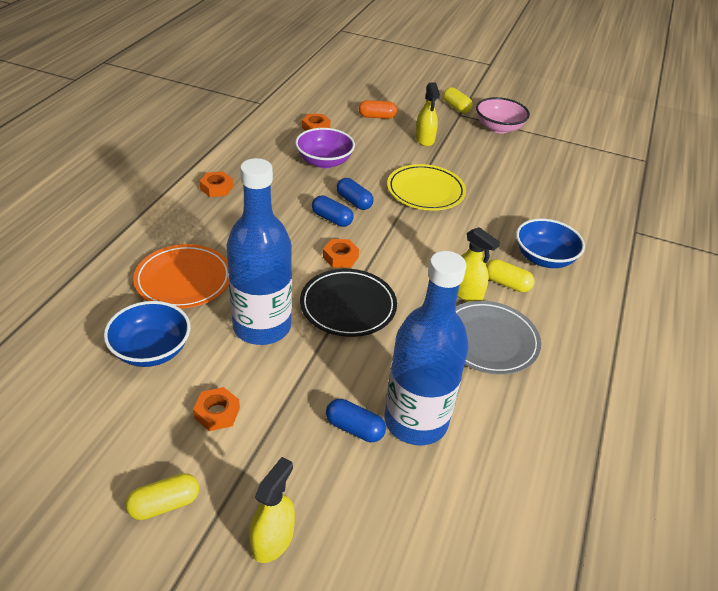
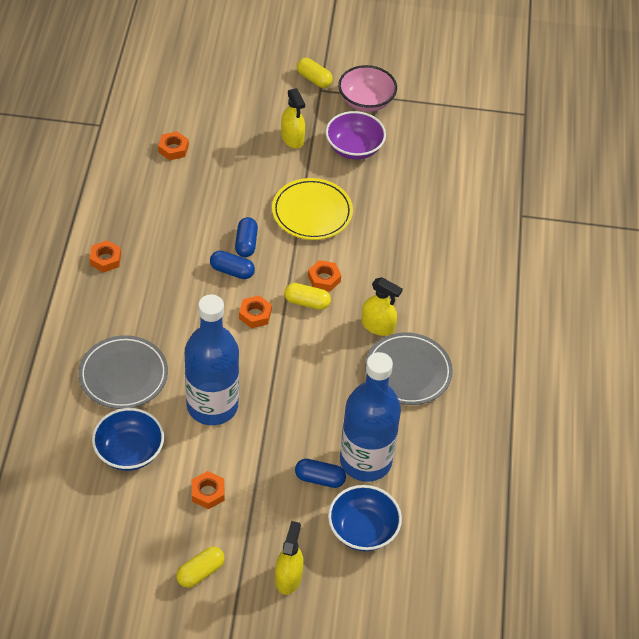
camera: 15 degrees left, 10 degrees up
(183, 280) = (123, 375): orange plate -> grey plate
(324, 161) = (199, 196): purple bowl -> purple bowl (354, 148)
(348, 306) = (279, 366): black plate -> none
(354, 201) = (246, 243): blue capsule -> blue capsule turned 60 degrees clockwise
(377, 117) = (233, 116): orange capsule -> none
(421, 242) = (324, 279): none -> orange nut
(506, 284) = (412, 307): yellow capsule -> yellow capsule (307, 302)
(544, 258) = (440, 269): blue bowl -> blue bowl (363, 530)

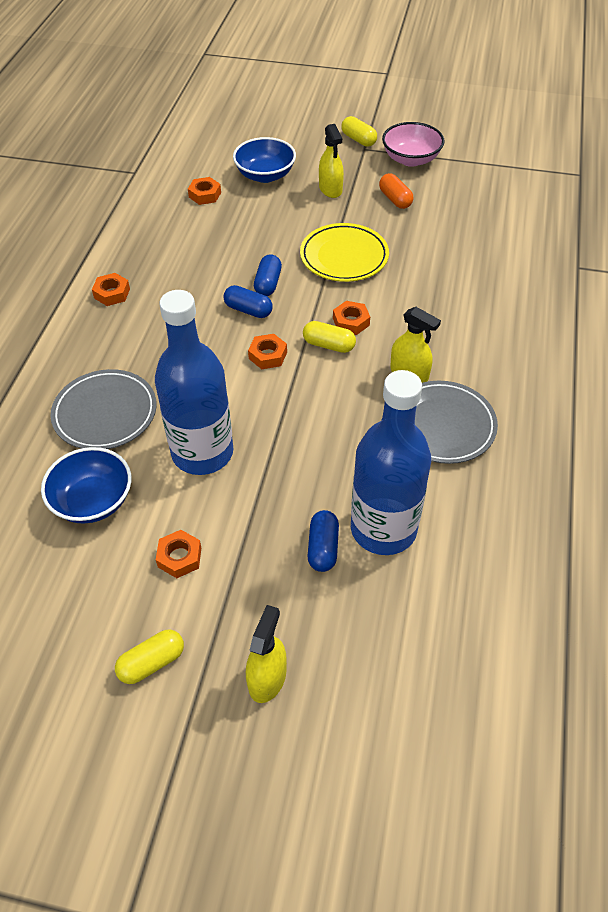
camera: 10 degrees right, 0 degrees up
(320, 479) = (323, 548): blue capsule -> blue capsule turned 75 degrees clockwise
(354, 148) = (395, 199): purple bowl -> orange capsule
(363, 530) = (373, 618): blue bowl -> blue bowl (265, 175)

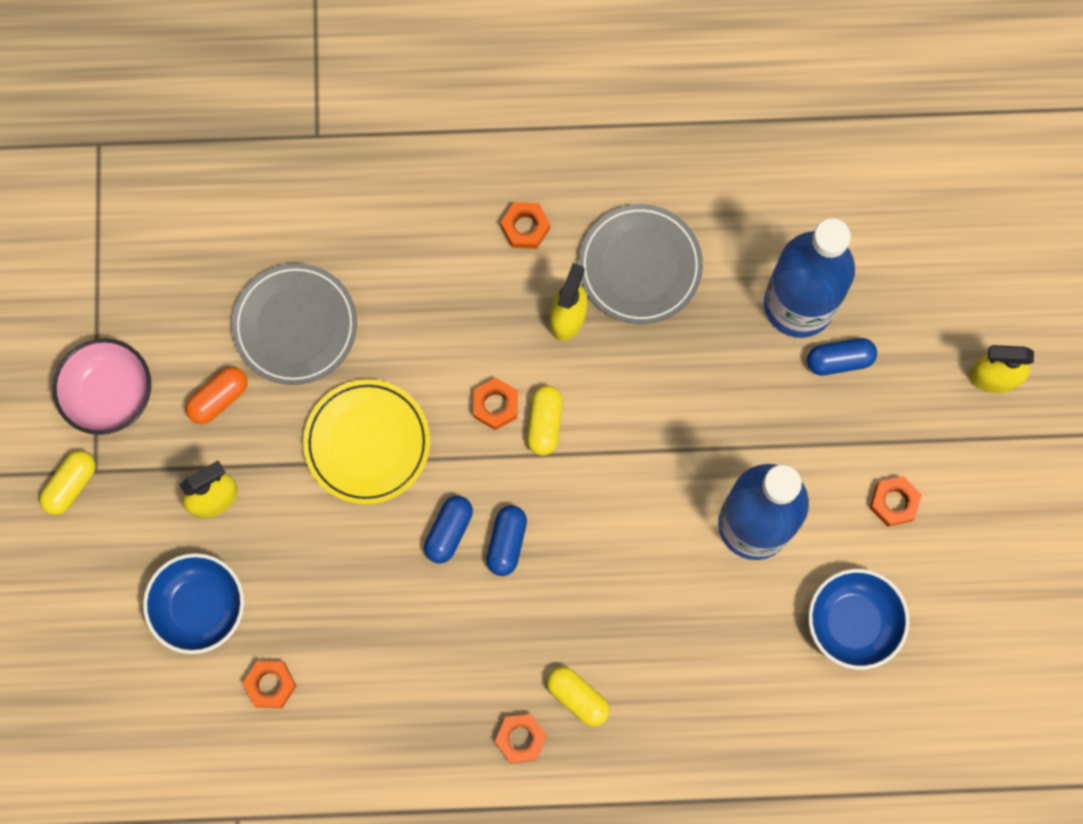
camera: 105 degrees left, 25 degrees up
(105, 413) = (728, 660): grey plate -> grey plate (295, 326)
(152, 662) = (1012, 489): yellow capsule -> yellow capsule (577, 697)
(268, 284) = (448, 531): blue capsule -> blue capsule turned 60 degrees counterclockwise
(268, 355) = (582, 494): orange nut -> orange nut (525, 227)

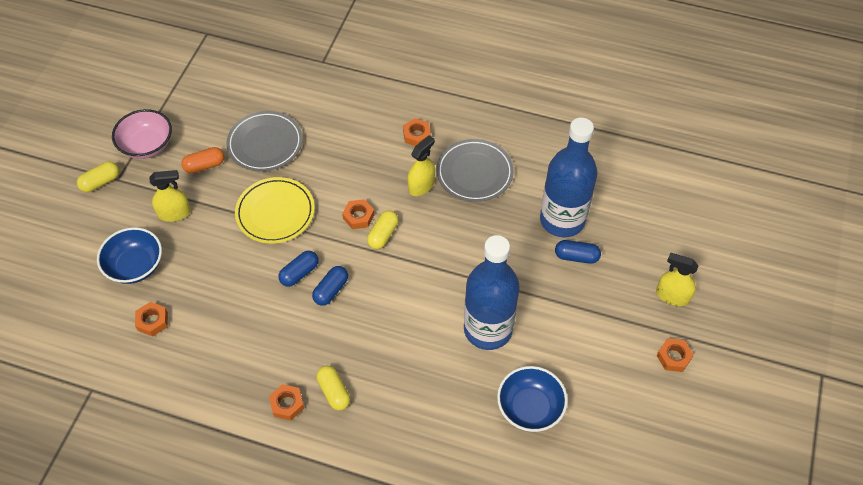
camera: 20 degrees right, 20 degrees down
(894, 502) = (582, 346): orange nut -> orange nut (673, 357)

